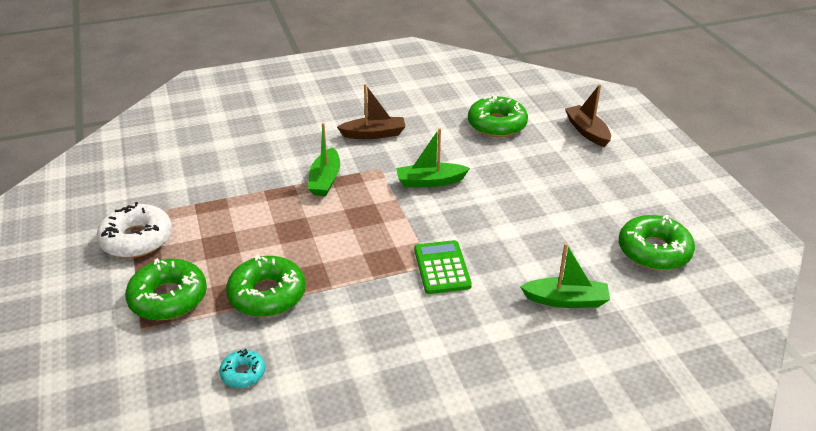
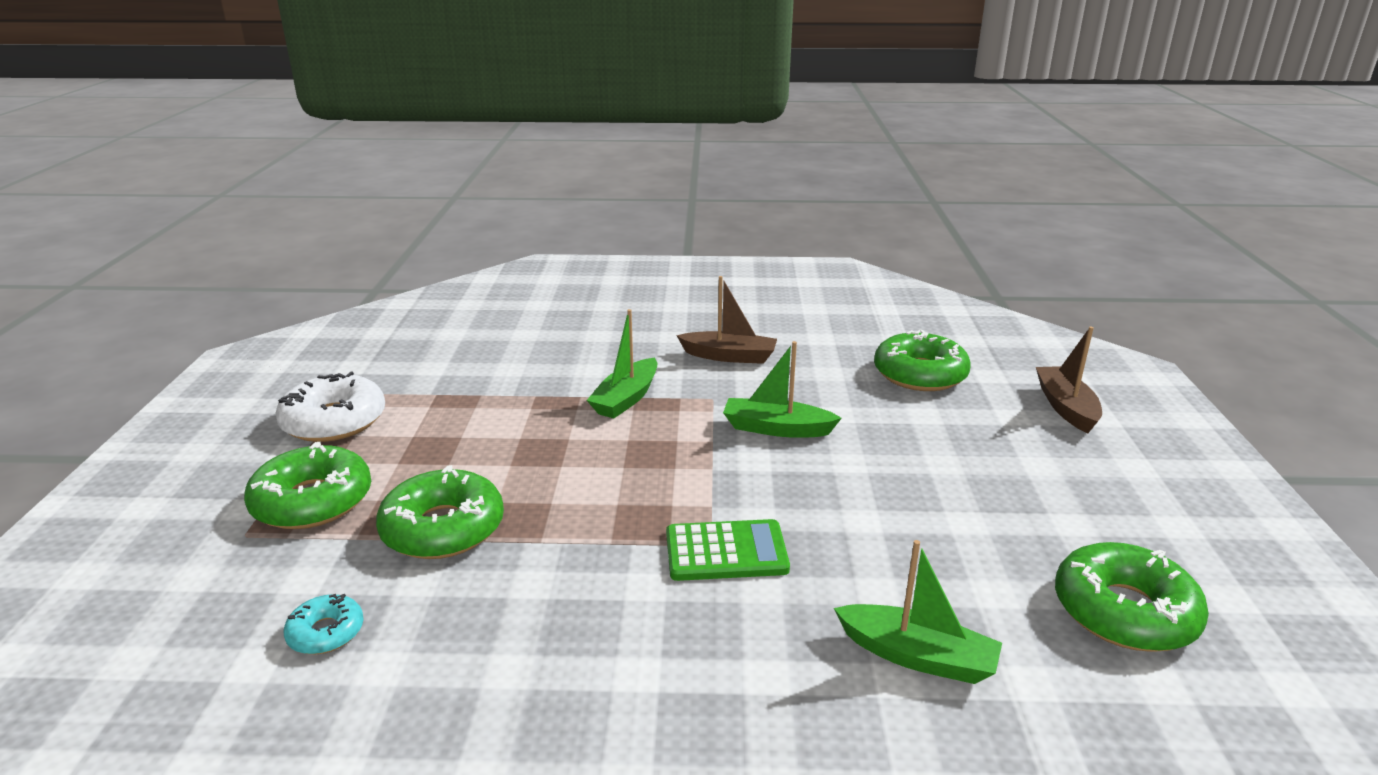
camera: 20 degrees right, 10 degrees down
(441, 268) = (726, 551): green calculator -> green calculator turned 75 degrees clockwise

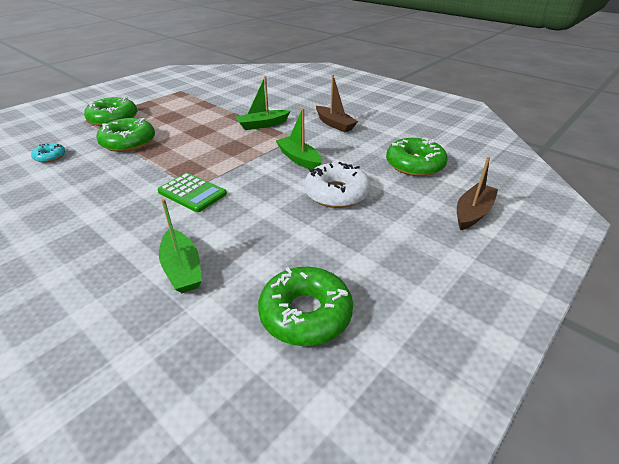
camera: 40 degrees right, 10 degrees up
(334, 421) = (161, 97): white donut -> white donut (336, 193)

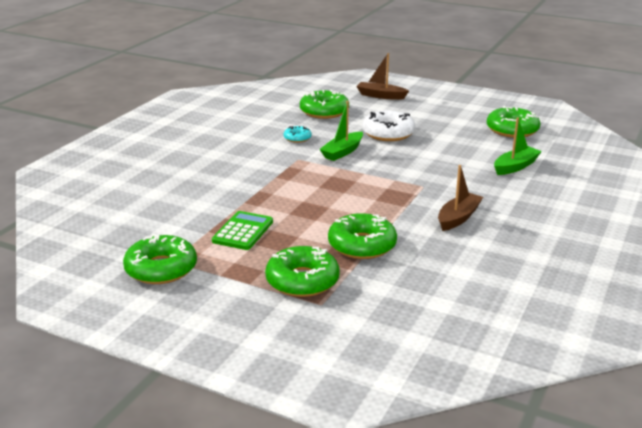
camera: 105 degrees left, 10 degrees down
(50, 157) = (428, 283): turquoise donut -> turquoise donut (297, 138)
(174, 88) = (161, 269): none -> green donut
(192, 193) = (431, 184): green calculator -> green calculator (243, 231)
(262, 125) = (275, 179): green boat -> none
(334, 124) = (257, 145): brown boat -> brown boat (458, 218)

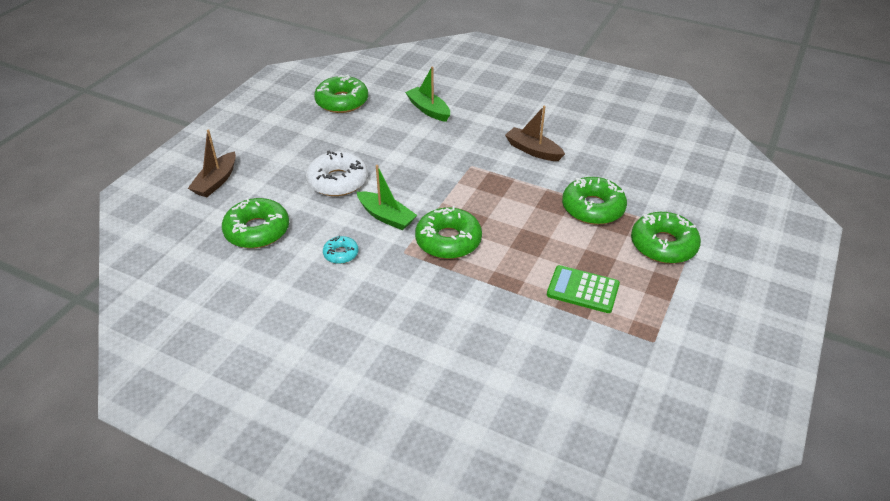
camera: 90 degrees left, 15 degrees up
(161, 269) = (672, 348): green donut -> green donut (448, 240)

